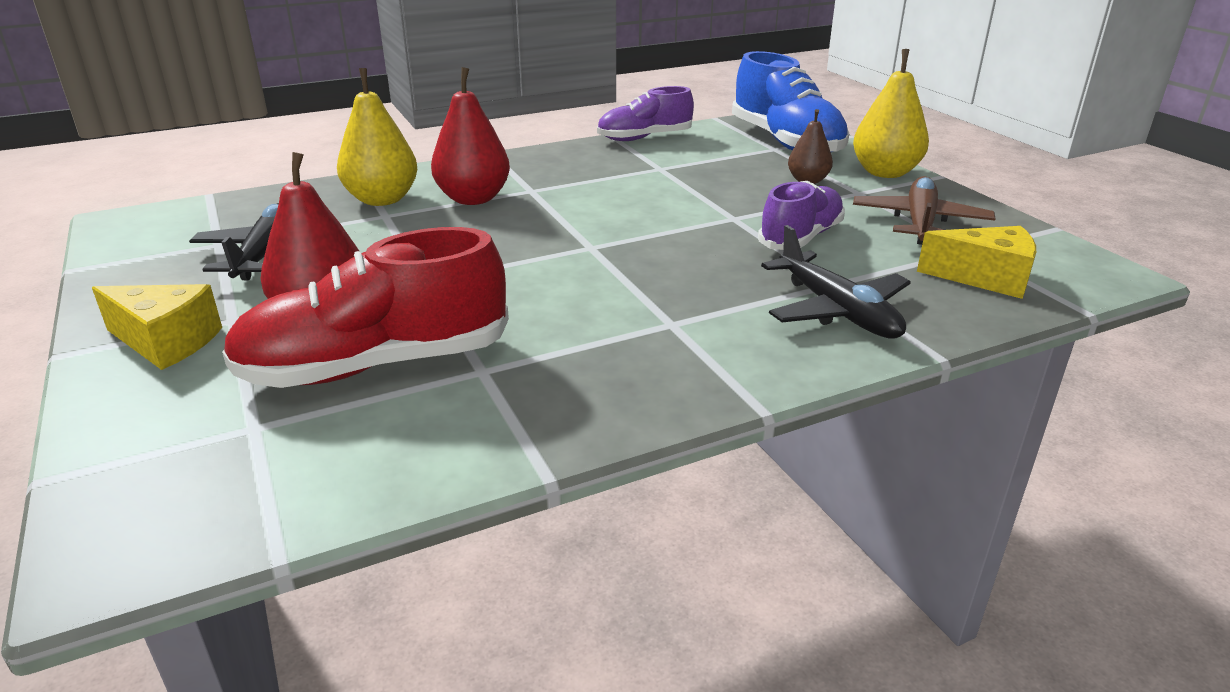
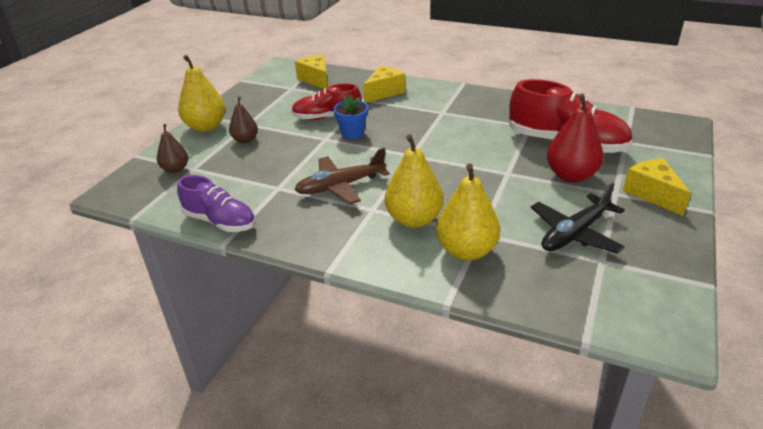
camera: 130 degrees left, 5 degrees up
(473, 199) = (414, 219): red pear -> yellow pear
(720, 236) = (352, 133): none -> blue flower pot
(786, 142) = (175, 169): blue shoe -> brown pear
(801, 238) = (327, 117): purple shoe -> red shoe
(837, 311) = (384, 92): black plane -> yellow cheese
(920, 222) = (272, 102): brown plane -> brown plane (340, 186)

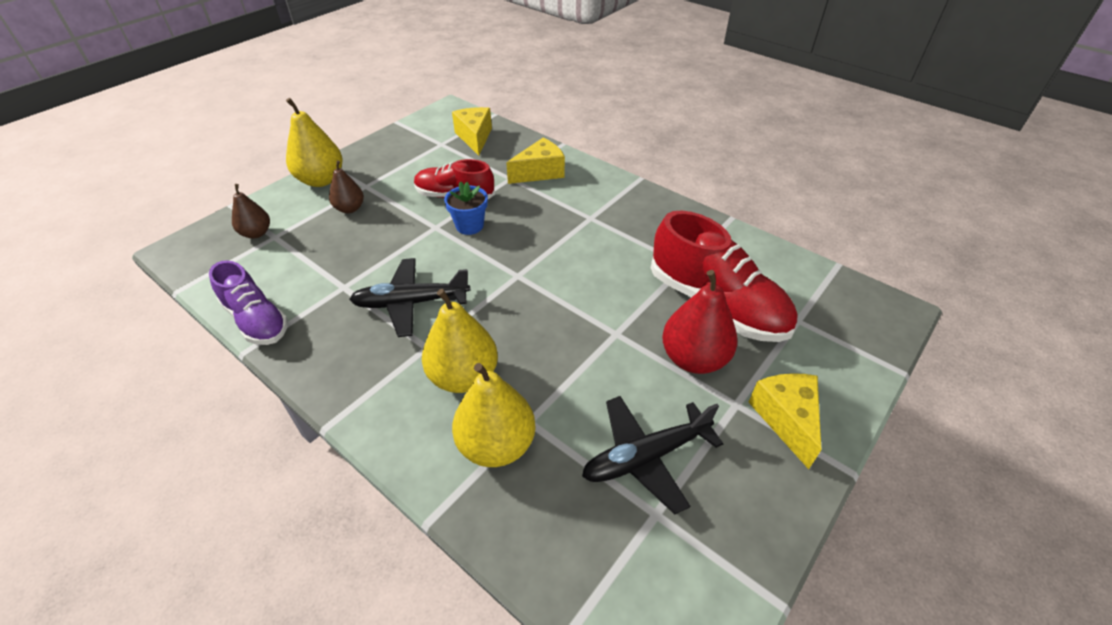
camera: 15 degrees right, 10 degrees up
(340, 186) = (411, 303): brown plane -> black plane

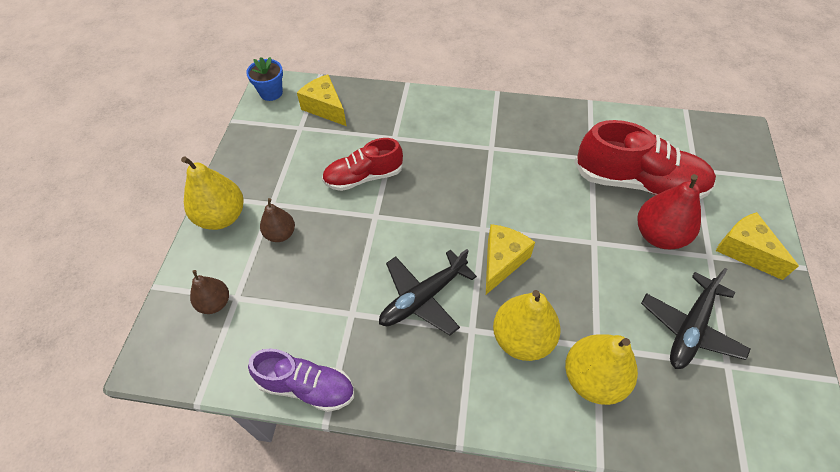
camera: 30 degrees left, 10 degrees up
(469, 226) = (403, 201): blue flower pot -> blue flower pot (271, 93)
(540, 172) = (414, 121): yellow cheese -> yellow cheese (502, 261)

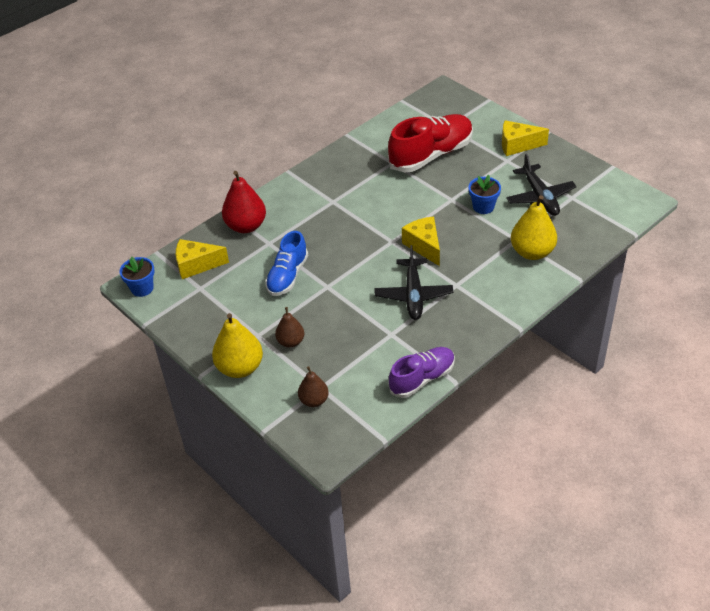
camera: 50 degrees left, 10 degrees down
(363, 177) = (287, 276): red shoe -> blue shoe
(522, 338) = (482, 266): yellow pear -> none
(614, 279) = (483, 207): none -> blue flower pot
(659, 235) = (474, 171): red pear -> red pear (246, 226)

